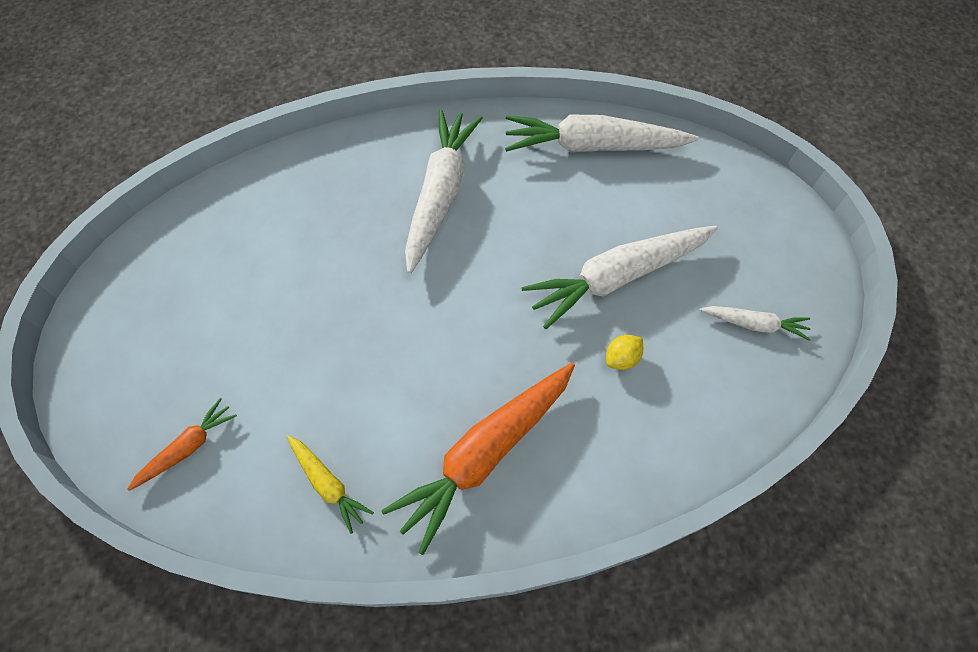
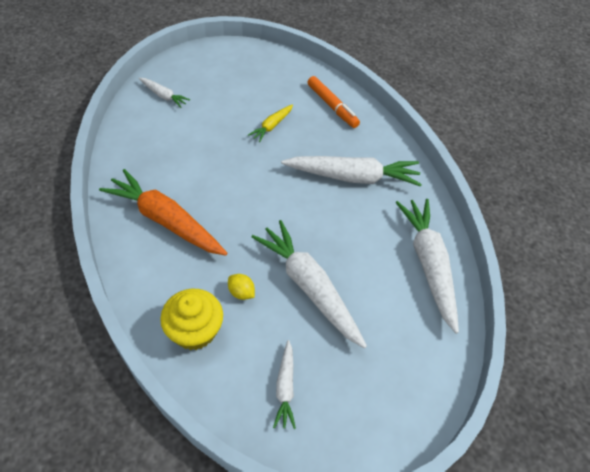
camera: 75 degrees right, 10 degrees down
(187, 448) = (163, 96): orange carrot -> white carrot
(290, 192) = (332, 106): none -> orange marker
(328, 484) = (145, 152): yellow carrot -> yellow carrot (272, 126)
(678, 421) = (195, 331): none -> yellow cupcake

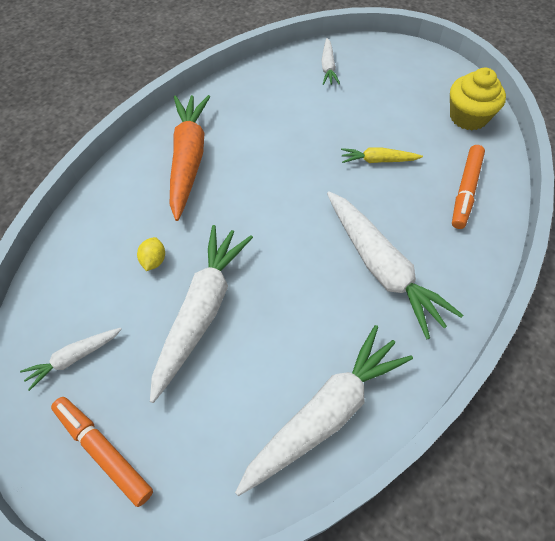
camera: 60 degrees right, 5 degrees up
(195, 331) = (89, 252): yellow cupcake -> yellow cupcake (468, 117)
(373, 402) = (103, 451): none -> orange marker

